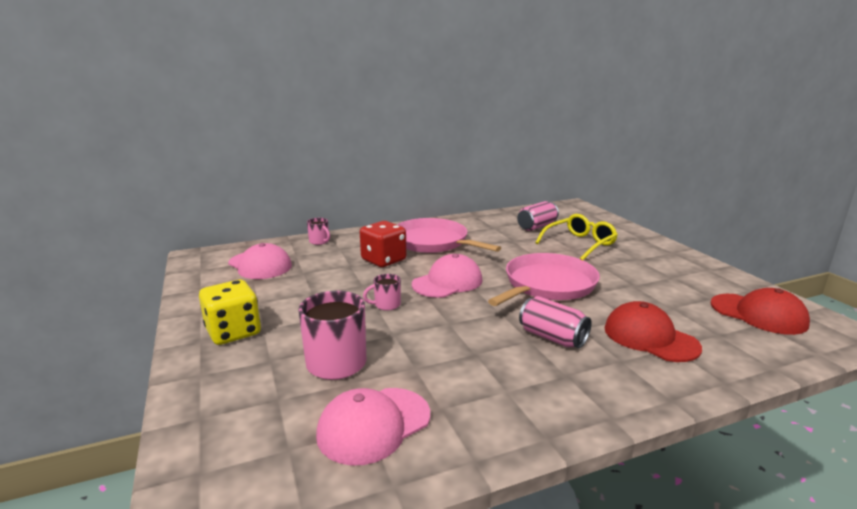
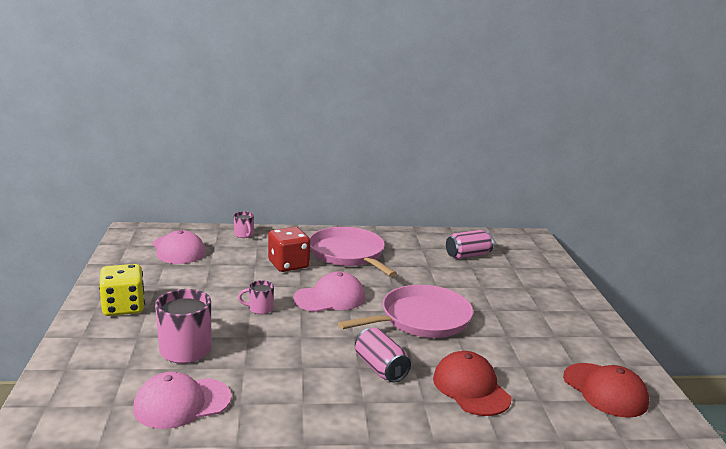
camera: 15 degrees right, 0 degrees up
(579, 244) = (494, 283): yellow glasses -> none

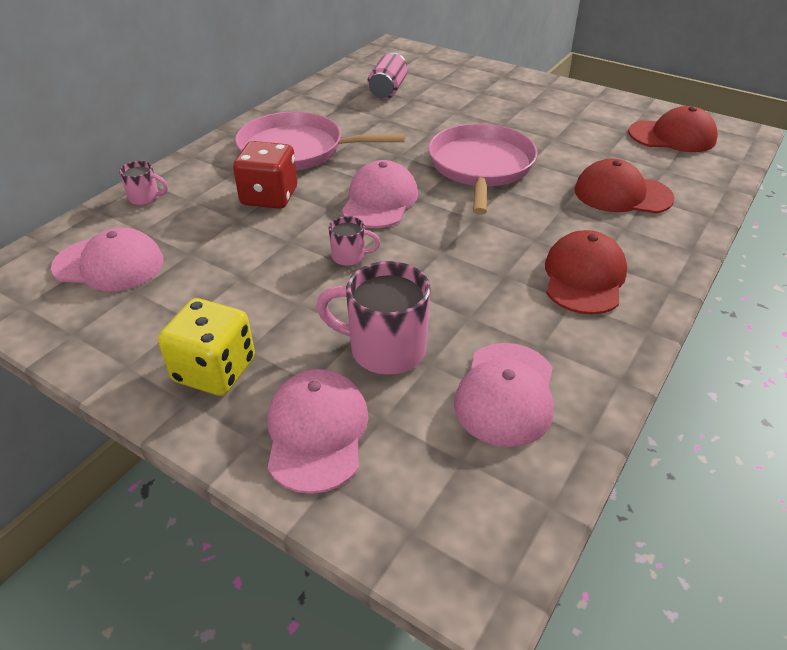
camera: 50 degrees left, 20 degrees up
(100, 352) = (317, 432): none -> pink cap
(260, 309) = (350, 257): pink mug -> pink mug turned 120 degrees counterclockwise
(336, 400) = (584, 277): none -> red cap
(380, 368) = (549, 227): pink can -> none

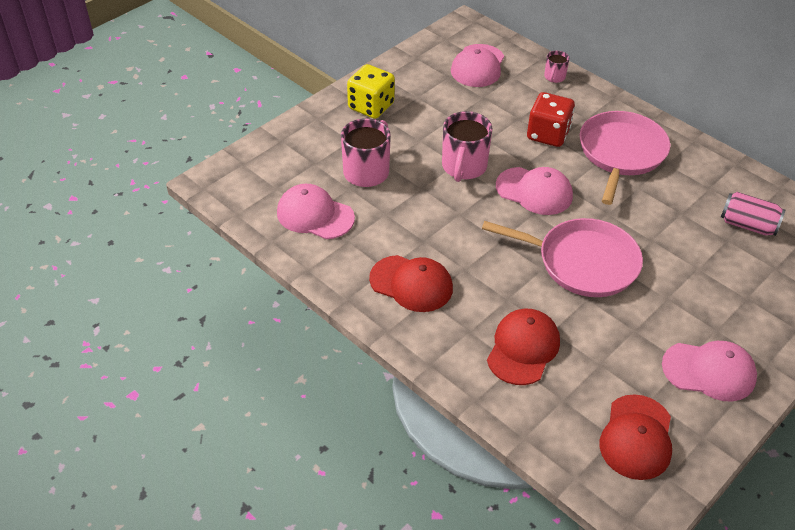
camera: 100 degrees right, 5 degrees up
(317, 432) = (314, 139): pink cap -> pink cap (709, 371)
(350, 257) = (463, 167): pink mug -> pink mug, size x1.92

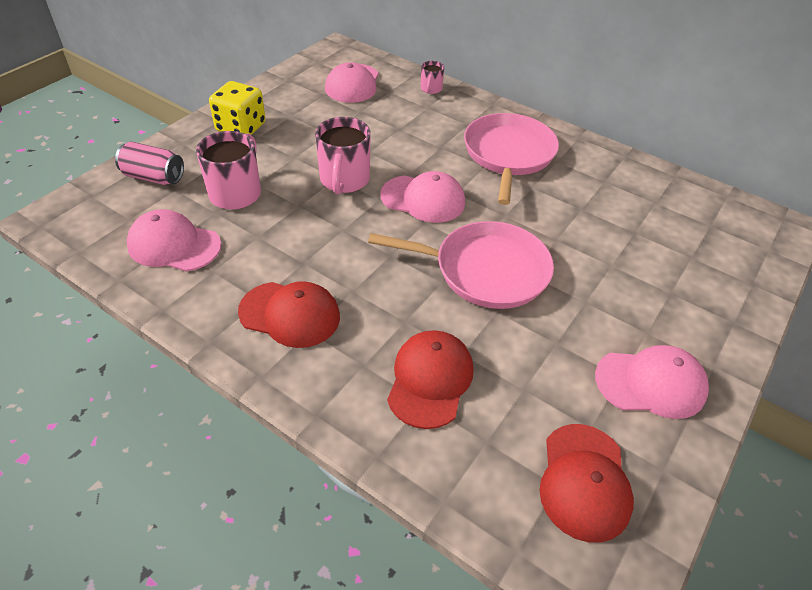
camera: 10 degrees left, 0 degrees up
(548, 134) = (431, 142): red dice -> none
(747, 225) = (652, 215): pink can -> pink can (154, 177)

